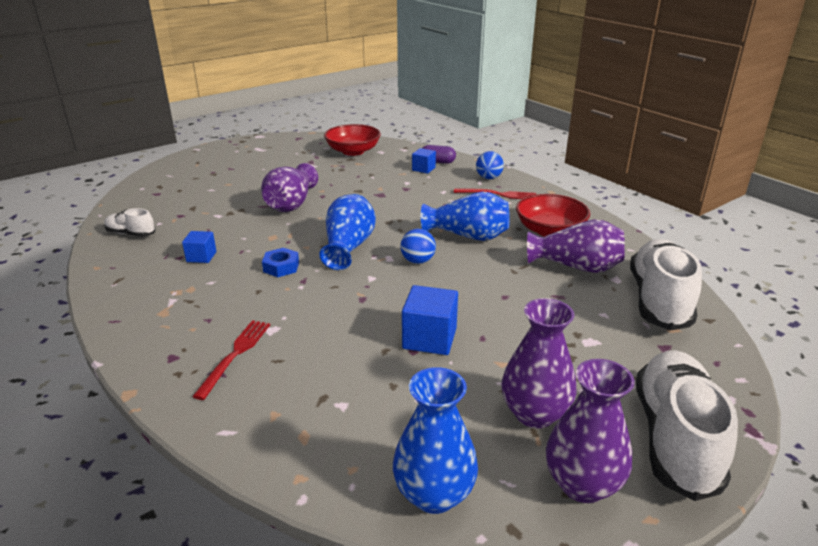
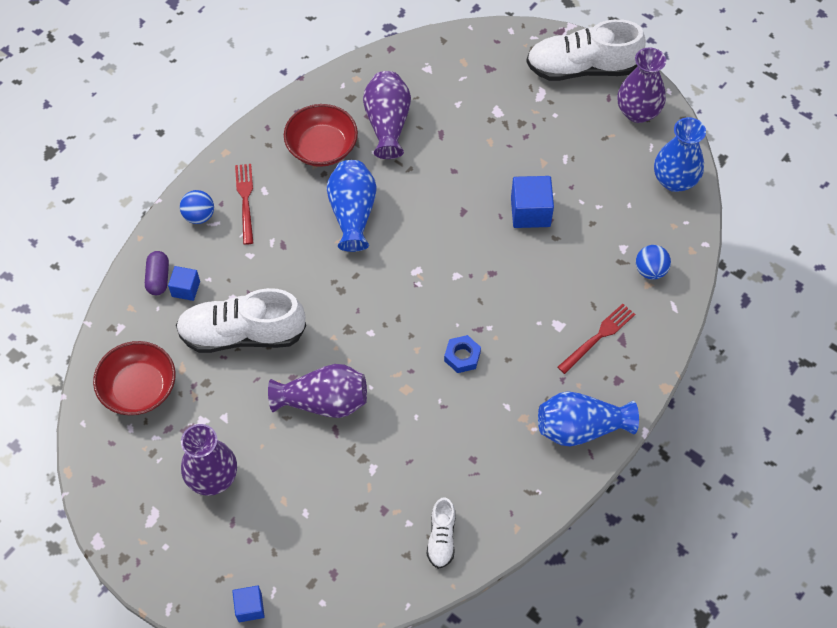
camera: 105 degrees left, 30 degrees up
(201, 257) = (466, 438): blue cube -> blue cube (250, 607)
(235, 355) = (598, 337): red fork -> red fork turned 135 degrees clockwise
(348, 247) = (406, 311): blue vase -> blue vase (580, 428)
(418, 261) = (415, 245): blue ball -> blue ball (650, 270)
(534, 413) = (588, 139): purple vase -> purple vase (212, 477)
(659, 300) = (425, 68): white shoe -> white shoe (242, 334)

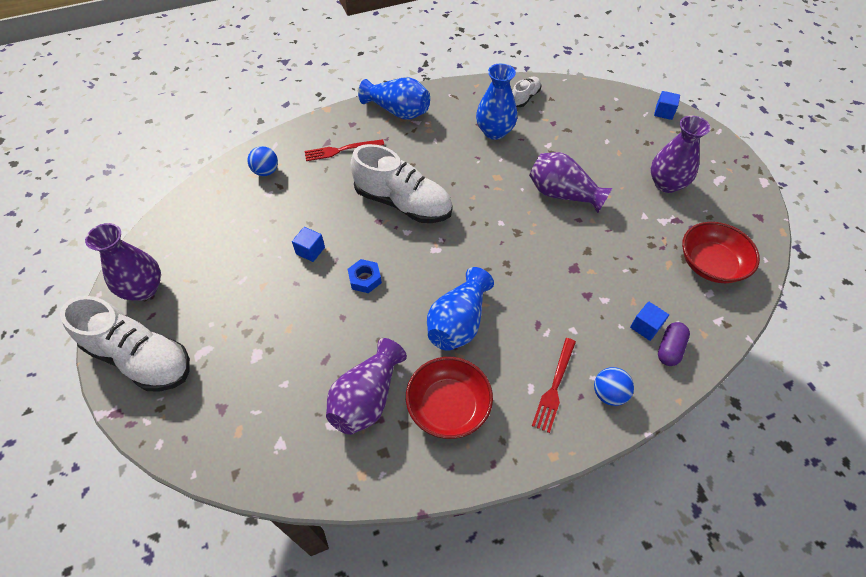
camera: 150 degrees left, 5 degrees down
(242, 334) = (607, 267): white shoe -> white shoe (403, 203)
(462, 356) = (443, 179): blue nut -> blue nut (365, 279)
(530, 212) = (310, 251): blue cube -> blue cube, size x0.61
(674, 180) = (181, 221): blue vase -> blue vase (494, 132)

